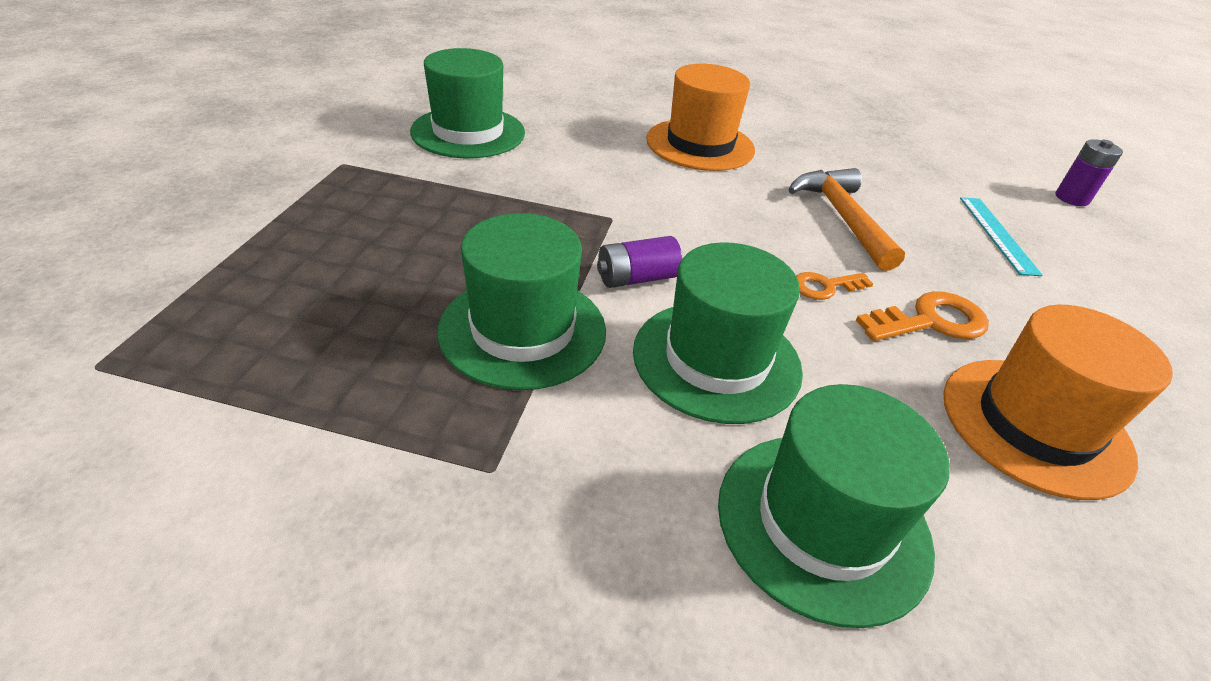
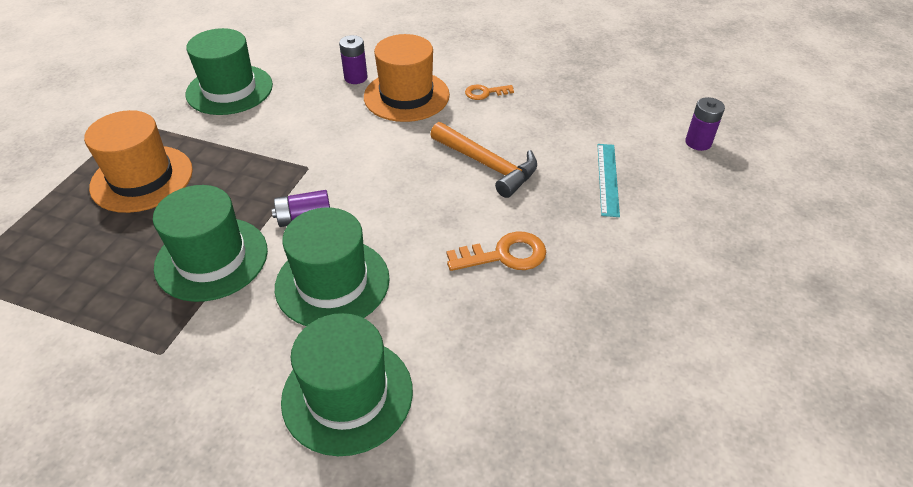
camera: 10 degrees right, 5 degrees up
(627, 125) = (355, 78): none -> purple battery
(825, 286) = (440, 226): orange key -> orange key (485, 93)
(842, 218) = (487, 165): orange hammer -> orange hammer turned 135 degrees clockwise
(1035, 425) = (532, 336): orange hat -> orange hat (142, 178)

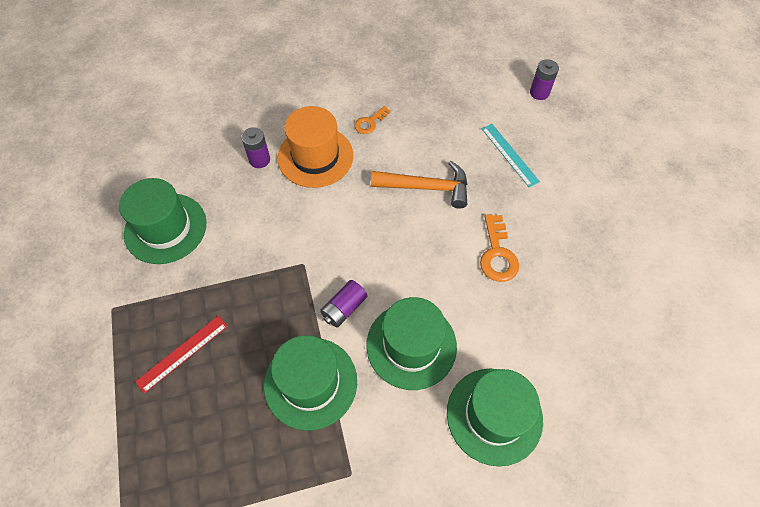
camera: 35 degrees left, 15 degrees up
(142, 178) = (182, 353): orange hat -> red ruler
(504, 255) = (497, 254): orange key -> orange key turned 135 degrees clockwise

